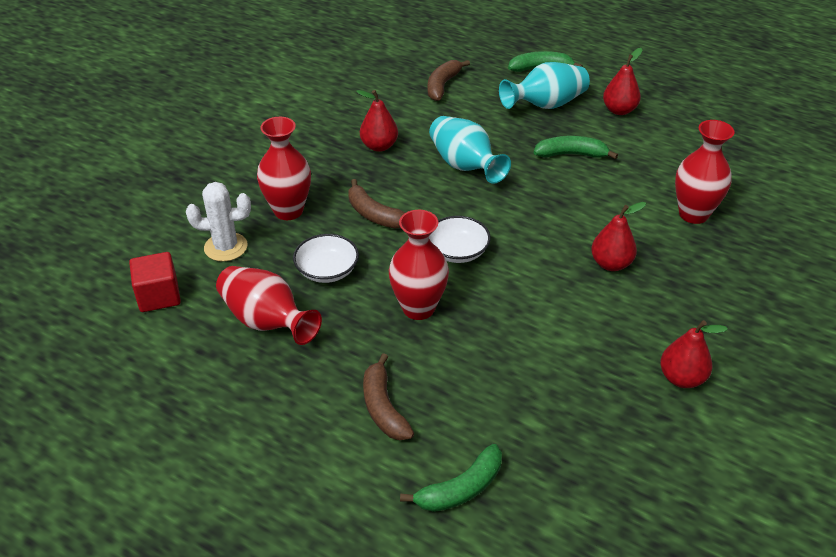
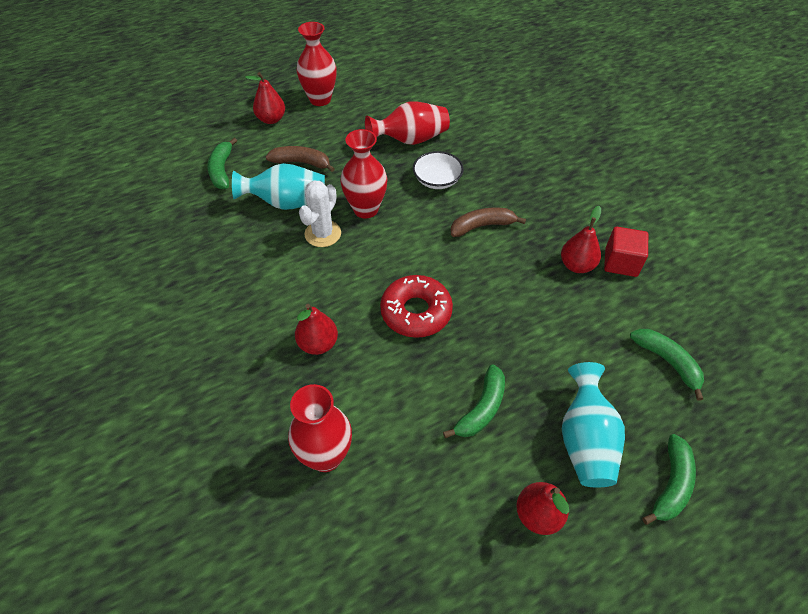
camera: 120 degrees right, 10 degrees up
(159, 296) = (468, 105): red cube -> red cube (621, 262)
(226, 247) = (496, 142): white cactus -> white cactus (323, 234)
(288, 211) = (517, 182): red vase -> red vase (320, 99)
(442, 85) = (667, 362): brown banana -> green banana
(457, 251) = (405, 255): white bowl -> none
(464, 166) = (512, 312): turquoise vase -> turquoise vase (287, 202)
(518, 219) = (416, 312): none -> red donut
(682, 378) = (185, 314): red pear -> red pear (271, 119)

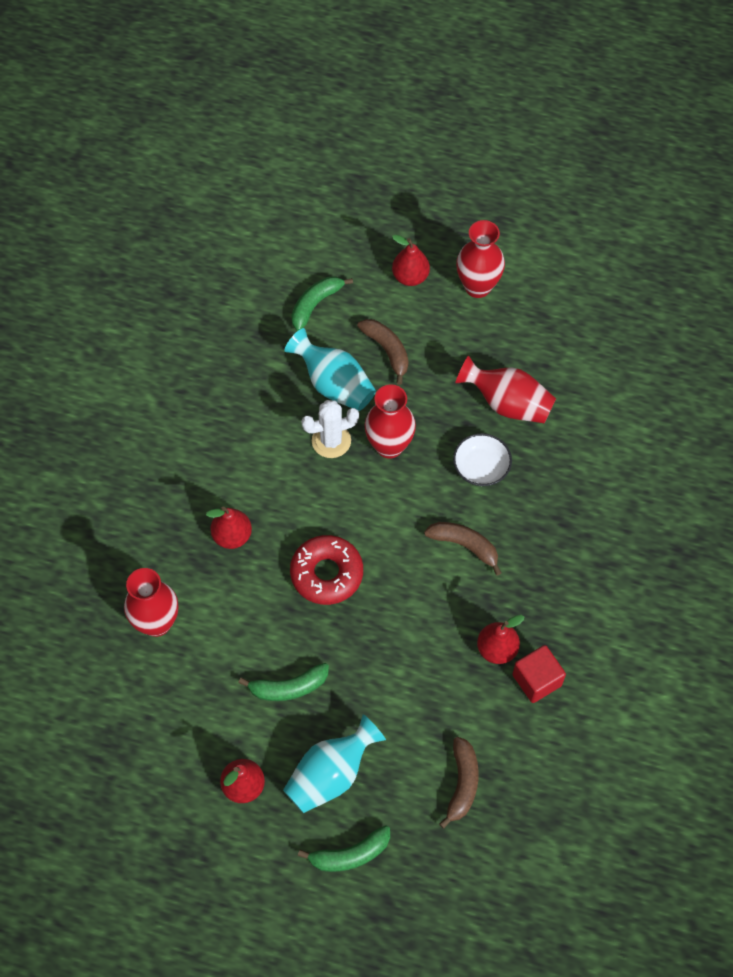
camera: 45 degrees right, 10 degrees up
(667, 362) = (462, 783): green banana -> brown banana

